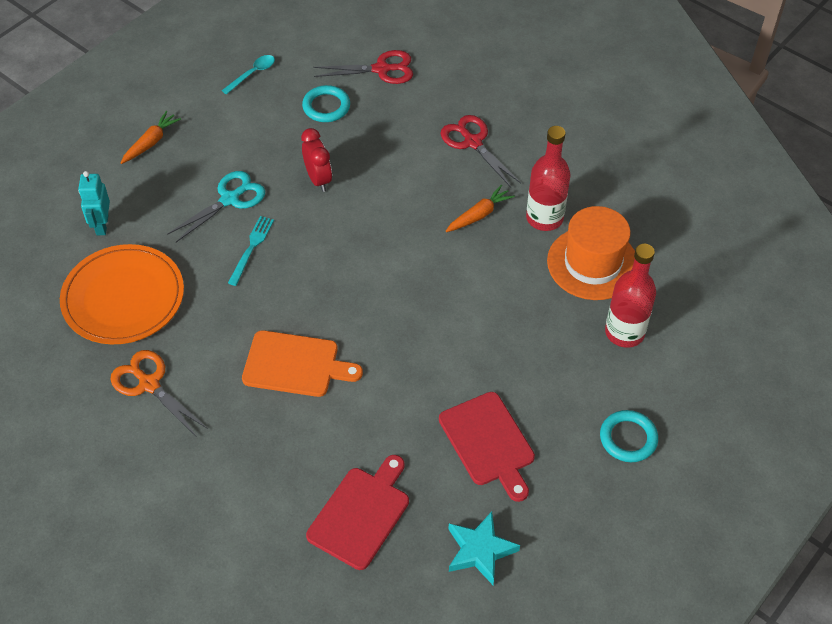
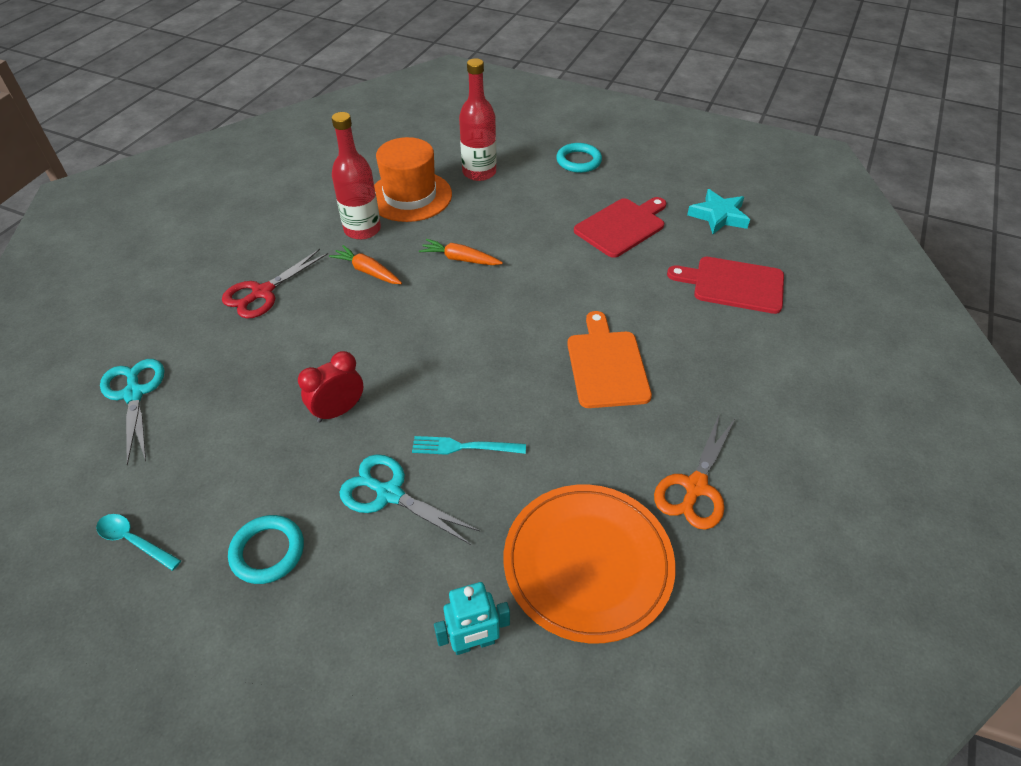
camera: 105 degrees left, 5 degrees down
(151, 142) = (292, 636): orange carrot -> orange carrot (460, 259)
(326, 106) = (206, 434): turquoise ring -> turquoise ring (267, 551)
(381, 69) = (134, 394): red scissors -> turquoise scissors

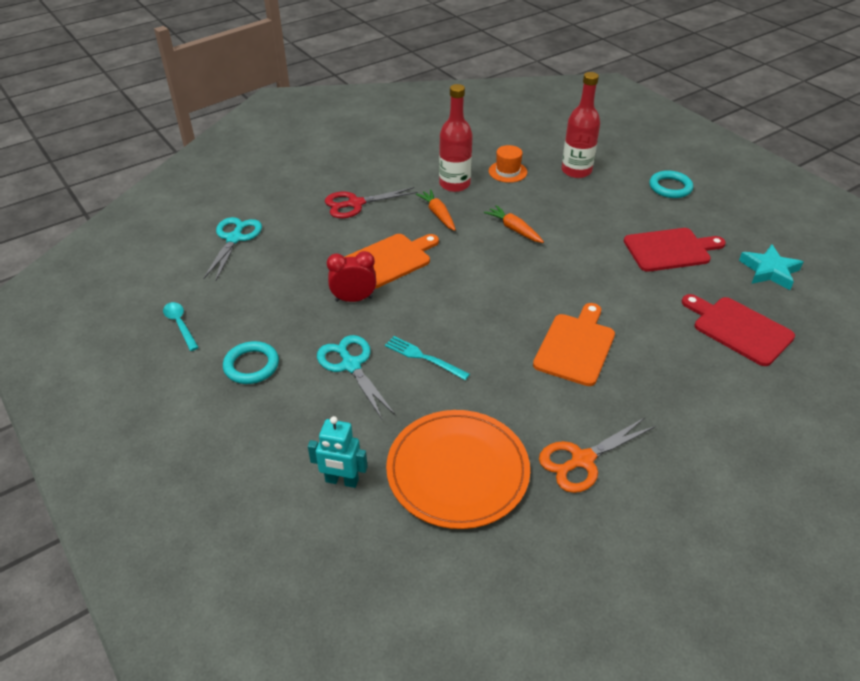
camera: 30 degrees right, 5 degrees down
(349, 346) = (390, 260): none -> orange cutting board
(410, 196) = (507, 172): orange hat -> orange hat, size x0.53

